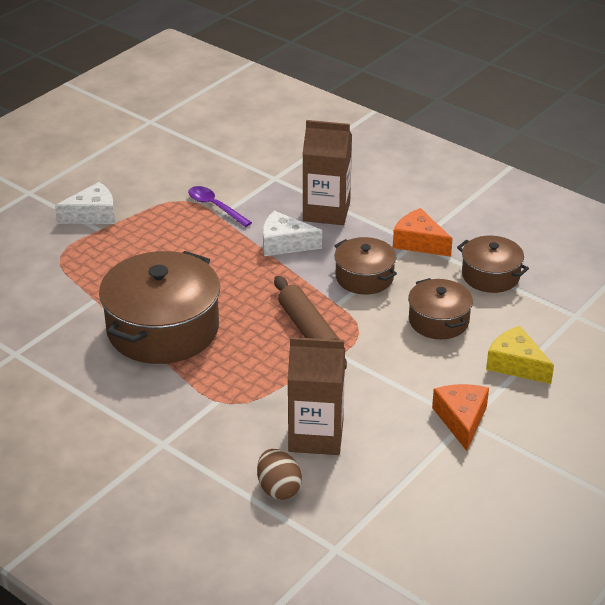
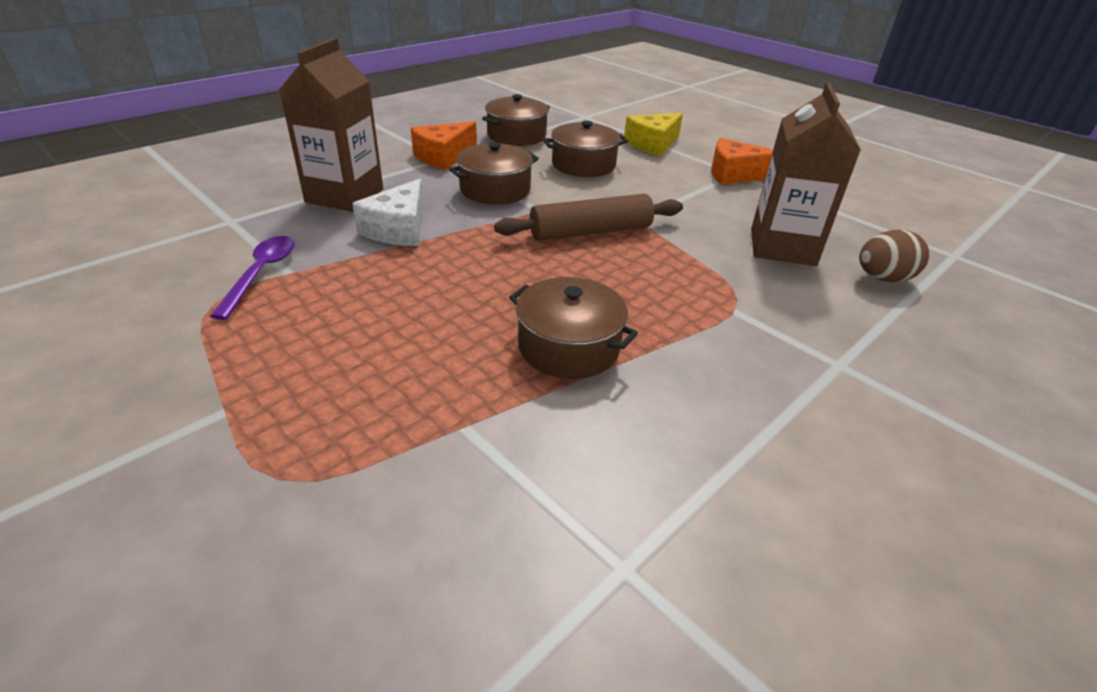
camera: 85 degrees left, 0 degrees up
(93, 215) = (161, 418): white cheese -> none
(163, 329) = (568, 347): brown pot -> brown pot, size x0.54
(215, 207) = (261, 274): purple spoon -> purple spoon turned 135 degrees clockwise

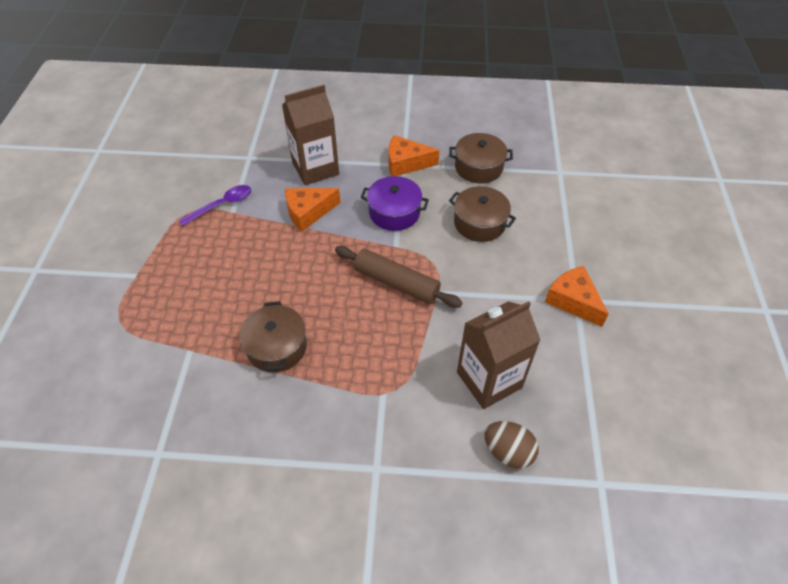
camera: 50 degrees right, 15 degrees up
(399, 229) = (308, 212): white cheese -> orange cheese
(495, 190) = (394, 212): brown pot -> purple pot
(653, 144) = (562, 232): yellow cheese -> none

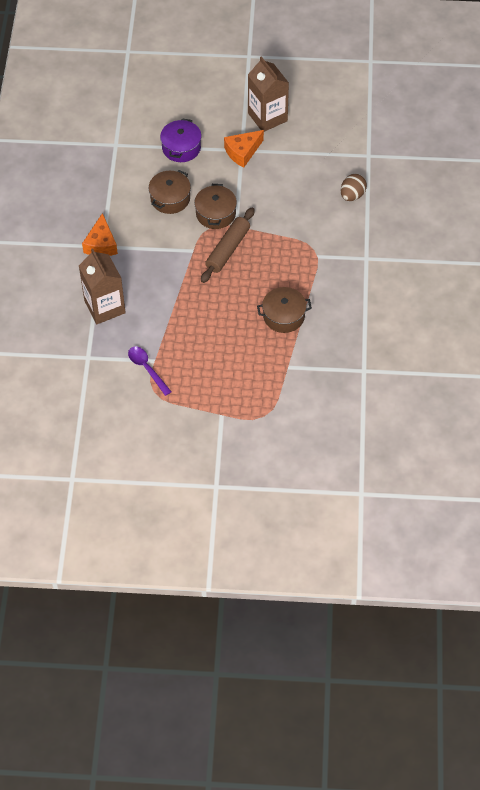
camera: 90 degrees left, 5 degrees up
(308, 212) = (156, 308): orange cheese -> none
(394, 212) = (158, 251): purple pot -> purple pot (181, 148)
(478, 167) = (108, 196): brown pot -> brown pot (215, 214)
(489, 380) = (305, 201): brown carton -> brown carton (267, 117)

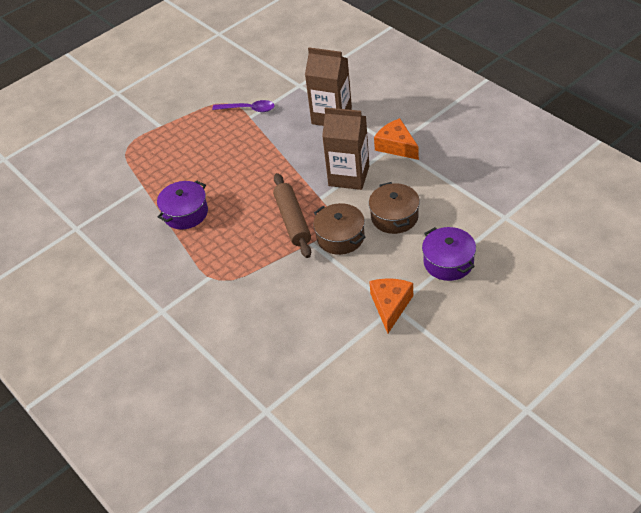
camera: 140 degrees right, 10 degrees down
(267, 117) = (414, 360): brown carton -> brown carton (349, 176)
(284, 316) = (185, 213): brown pot -> purple pot
(352, 195) = (237, 356): brown egg -> none

